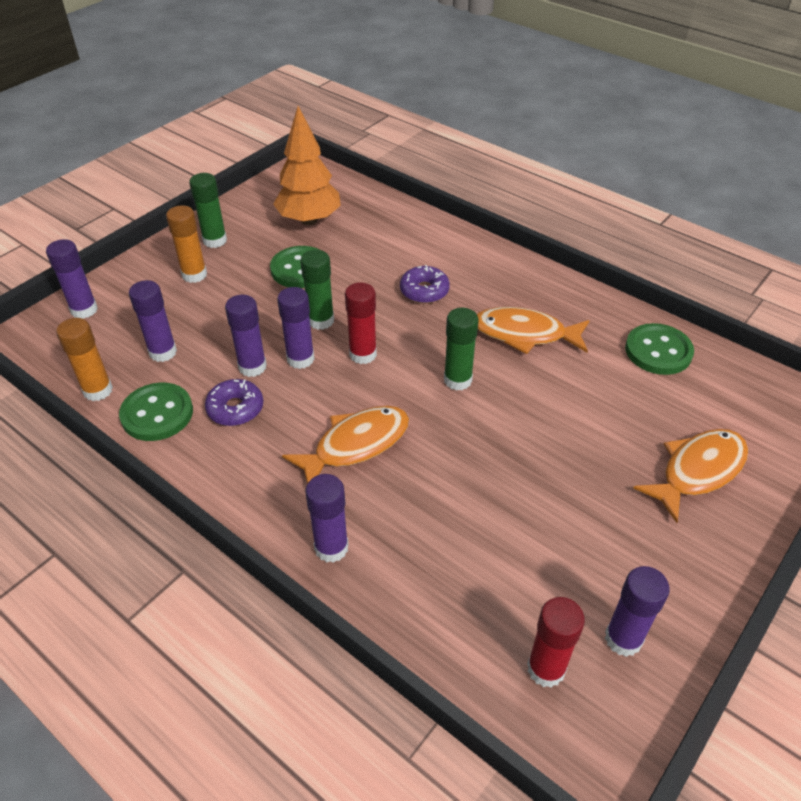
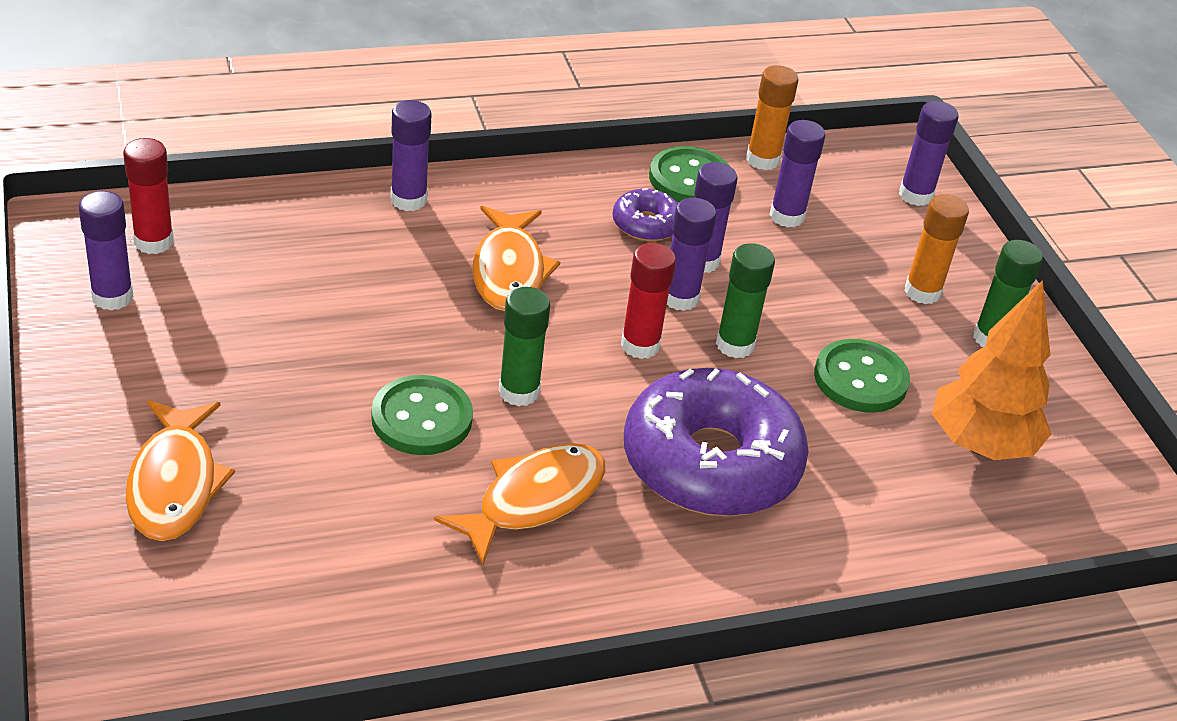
camera: 120 degrees right, 5 degrees down
(424, 291) = (711, 462): purple donut -> purple donut, size x2.22
(658, 351) = (364, 607): green button -> green button (422, 418)

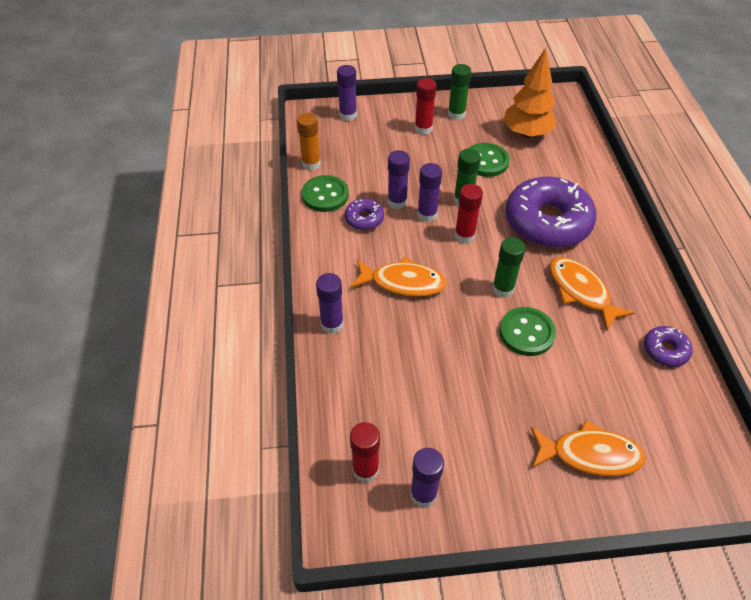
camera: 75 degrees left, 10 degrees up
(404, 614) = (665, 350): none -> purple donut
(787, 216) = (361, 163): purple glue stick -> none
(922, 292) = (423, 129): orange glue stick -> red glue stick

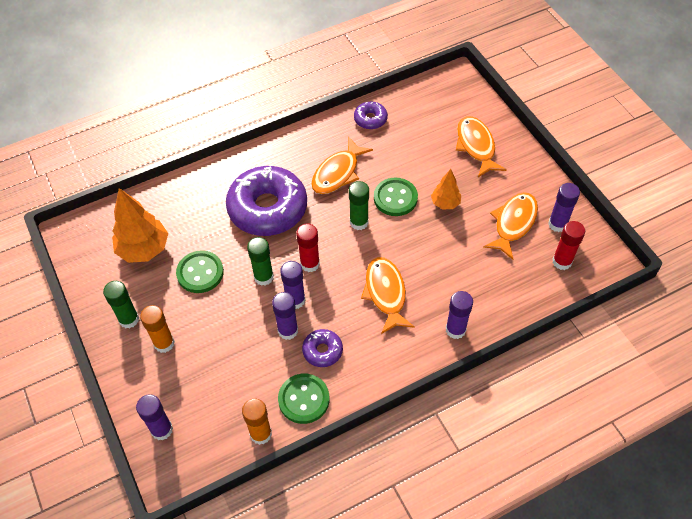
camera: 110 degrees left, 5 degrees up
(423, 129) = (164, 343): red glue stick -> orange glue stick
(444, 441) = (513, 223): none -> orange fish
(502, 379) = (445, 203): none -> orange tree

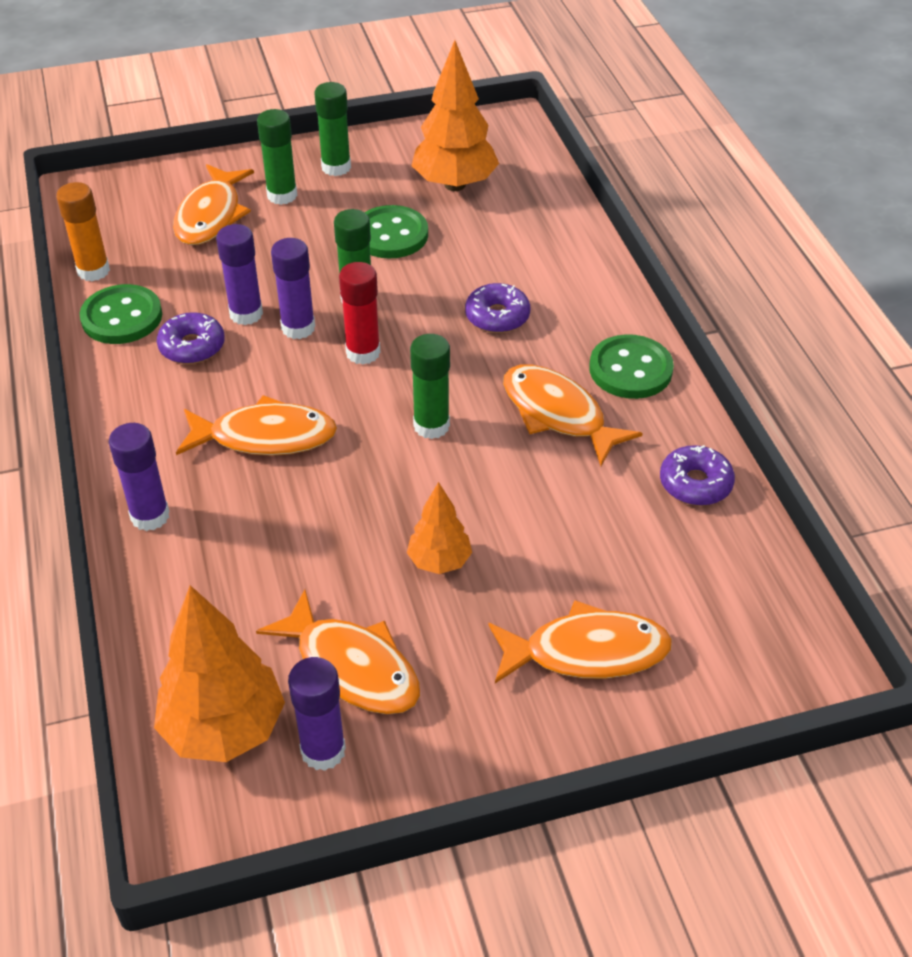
camera: 100 degrees right, 10 degrees down
(162, 430) = (151, 187): purple glue stick -> none
(164, 343) = (282, 195): orange glue stick -> green glue stick
(191, 380) = (211, 216): none -> orange fish
(267, 208) = (497, 316): purple donut -> purple donut, size x0.45
(395, 198) = (474, 487): green button -> green button (630, 369)
(562, 261) = (224, 729): red glue stick -> orange tree

